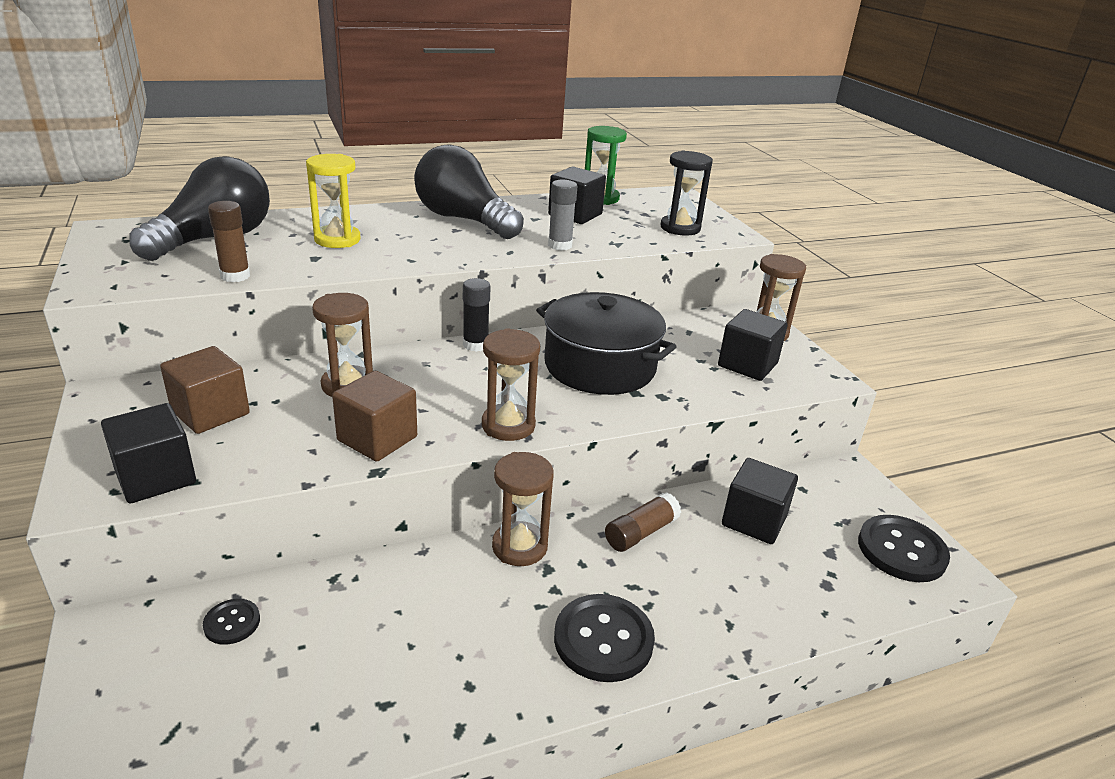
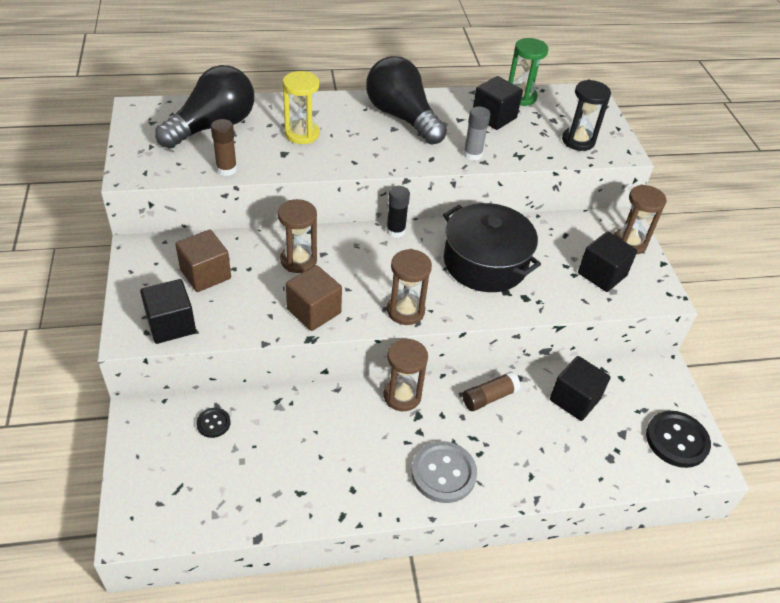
camera: 10 degrees right, 15 degrees up
(603, 640) = (443, 473): black button -> grey button

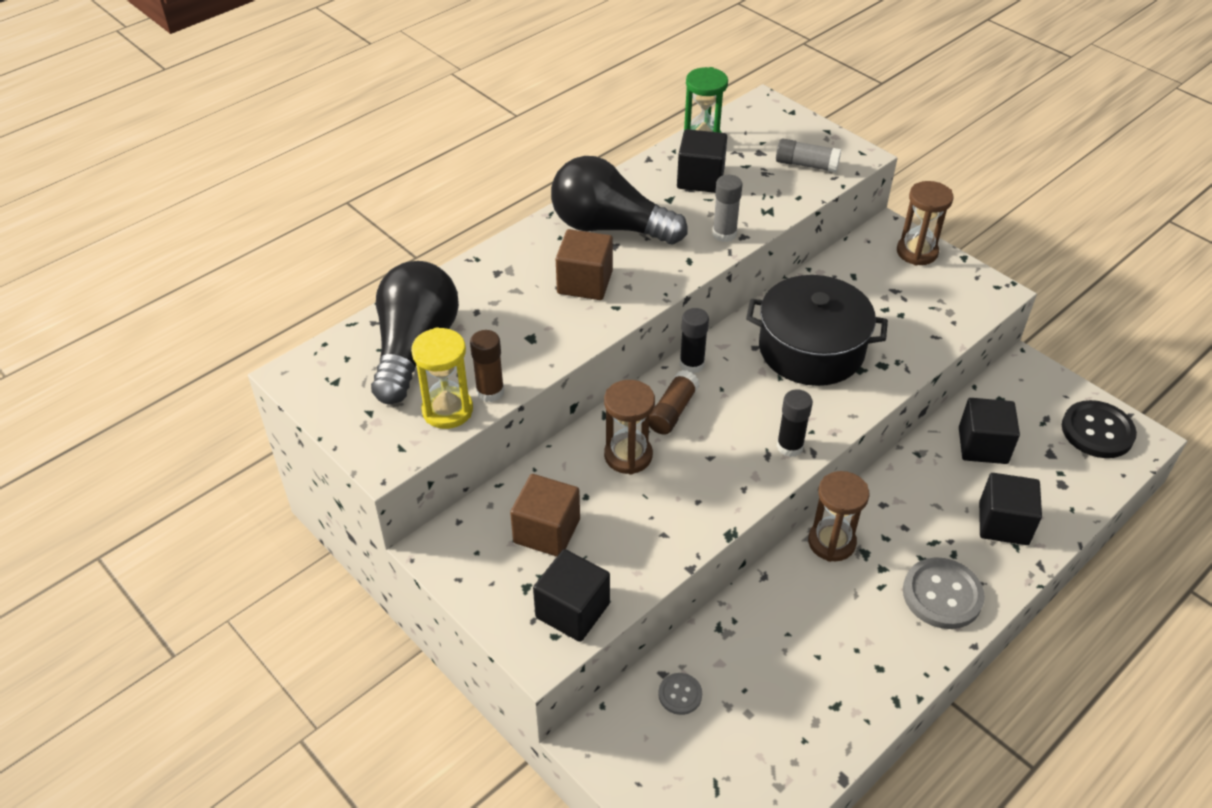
camera: 30 degrees left, 0 degrees up
(213, 423) = (680, 694): black button -> grey button
(302, 134) = (525, 304): yellow hourglass -> yellow hourglass (447, 410)
(314, 311) = (702, 502): brown cube -> brown cube (585, 282)
(405, 311) = (789, 446): brown hourglass -> black glue stick
(489, 397) = (909, 492): brown glue stick -> brown glue stick (672, 411)
(578, 141) = (806, 165): black hourglass -> grey glue stick
(602, 274) = (924, 300): black cube -> black cube (1003, 523)

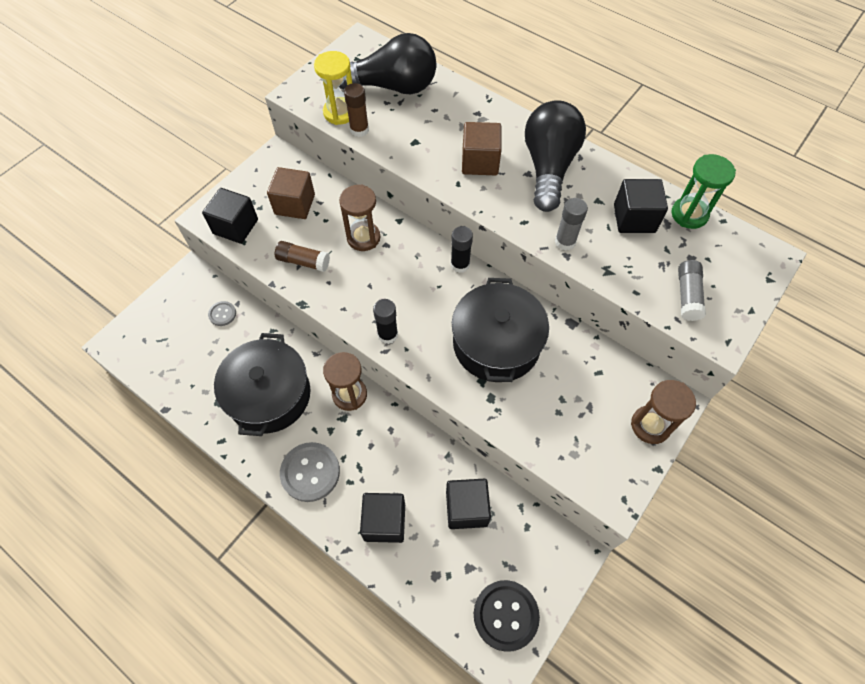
camera: 80 degrees right, 15 degrees up
(672, 411) = (410, 258): brown glue stick -> brown glue stick (303, 261)
(827, 636) = (269, 395): none -> black pot

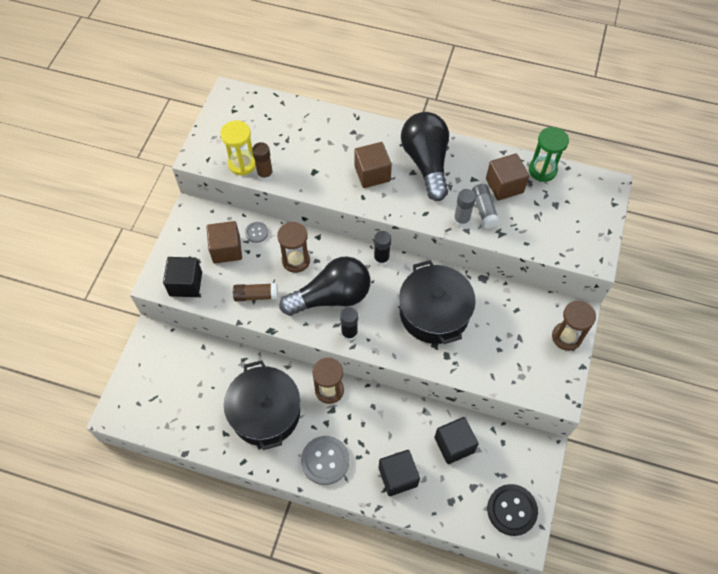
camera: 20 degrees left, 0 degrees up
(222, 314) = (195, 360): grey button -> grey button (256, 232)
(392, 86) = (275, 128): black light bulb -> black light bulb (331, 297)
(634, 218) = (504, 185): black cube -> brown cube
(687, 295) = (562, 234): grey glue stick -> grey glue stick (484, 210)

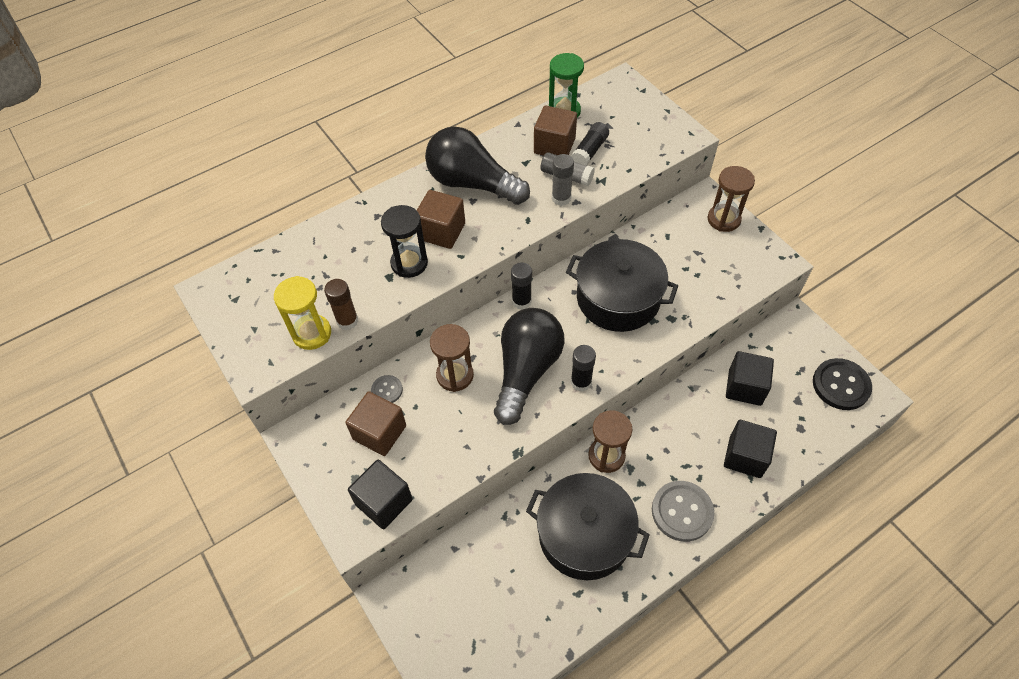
camera: 50 degrees left, 5 degrees down
(256, 295) = (463, 440): brown glue stick -> none
(333, 174) = (409, 263): none -> black hourglass
(520, 209) = (589, 151): none -> black glue stick

